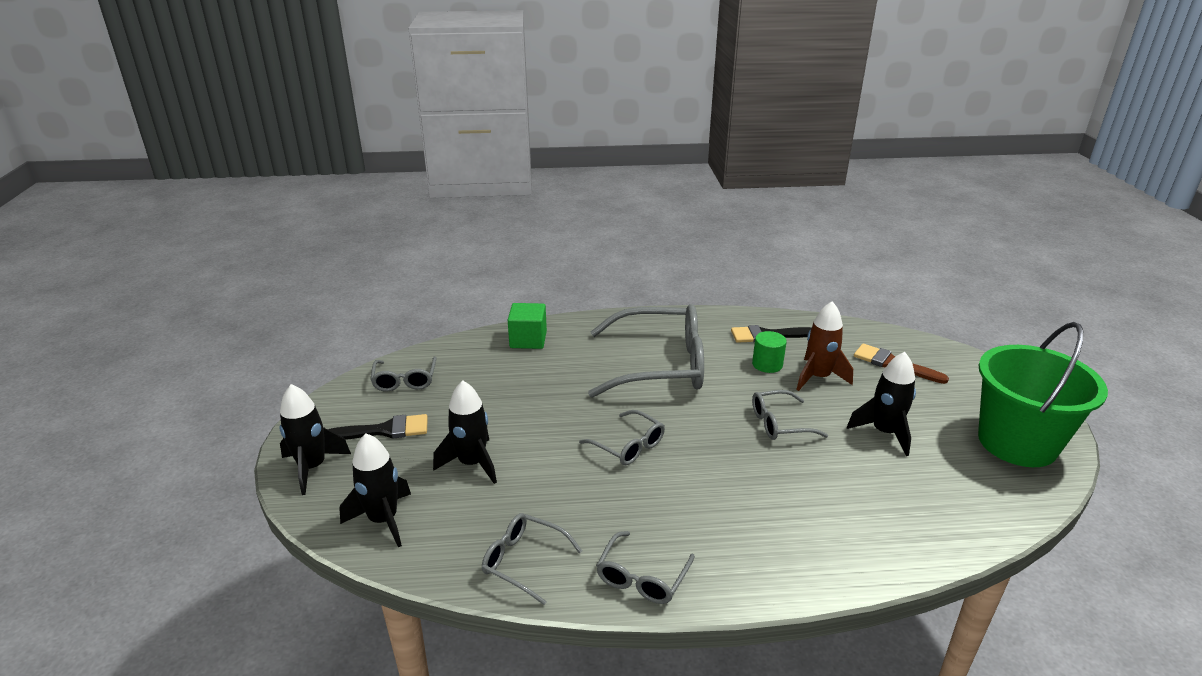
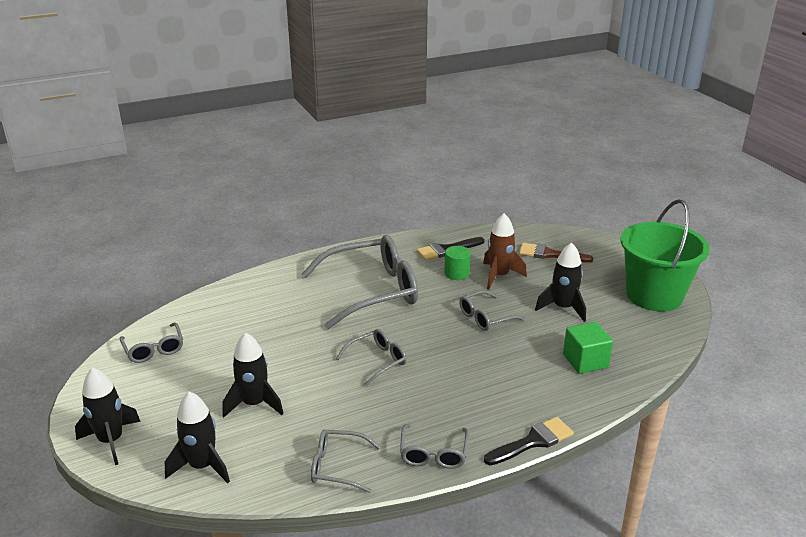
camera: 20 degrees left, 0 degrees up
(384, 430) = (160, 395): black brush -> black brush (533, 441)
(528, 340) = (248, 292): green cube -> green cube (585, 361)
(629, 446) = (378, 360): grey glasses -> grey glasses turned 60 degrees counterclockwise

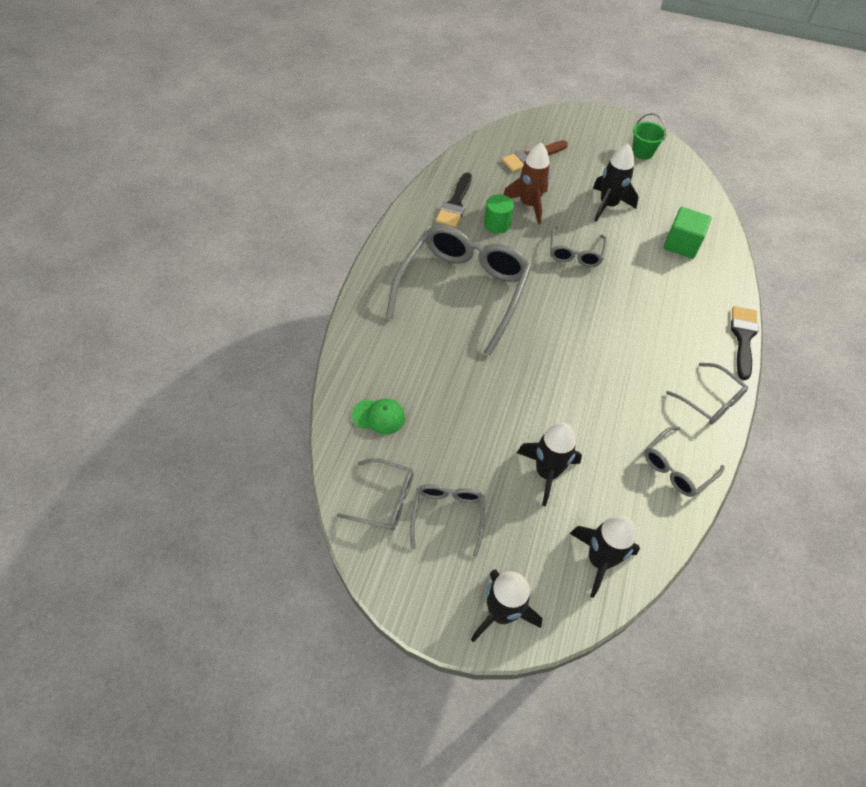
camera: 50 degrees left, 25 degrees up
(218, 314) = (379, 416): none -> green cap
(378, 360) = (566, 354): grey glasses -> grey glasses (448, 515)
(654, 295) = (642, 152): green bucket -> green bucket, size x0.42

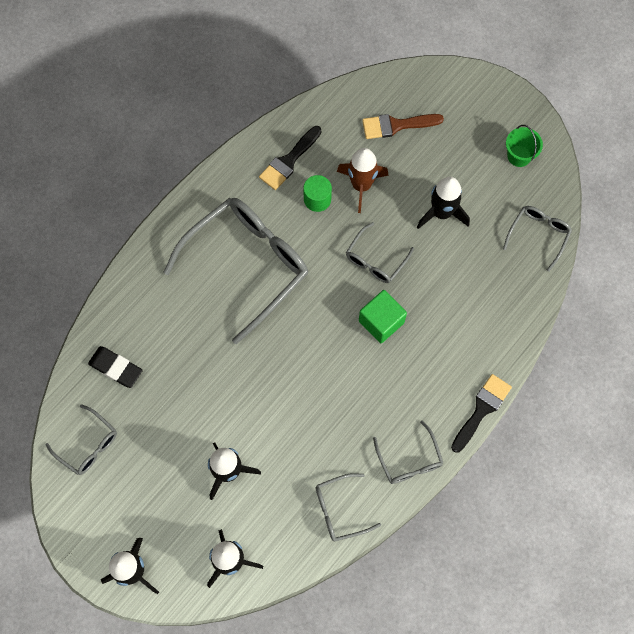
camera: 25 degrees right, 15 degrees up
(379, 416) = (116, 368): green cap -> black eraser
(448, 515) = (131, 477): grey glasses -> grey glasses (539, 234)
(681, 244) = (488, 285): green cube -> green cube (381, 322)

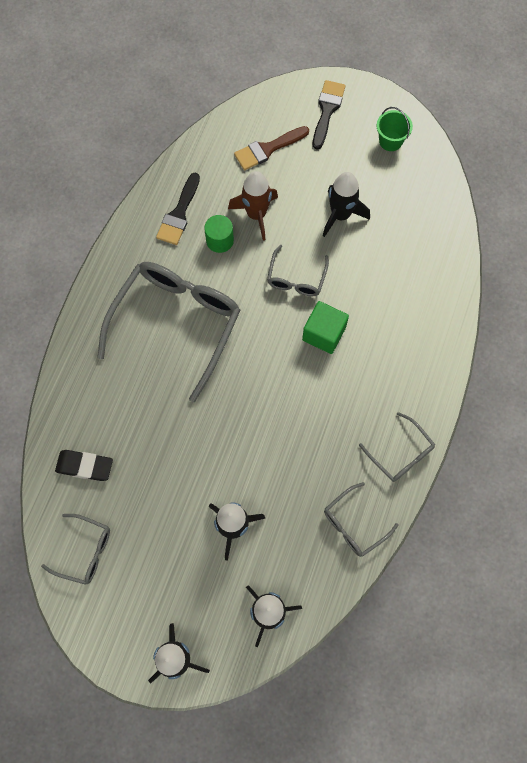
camera: 20 degrees left, 0 degrees up
(482, 409) = (448, 382): black brush -> black brush (327, 110)
(539, 234) = (436, 205): grey glasses -> none

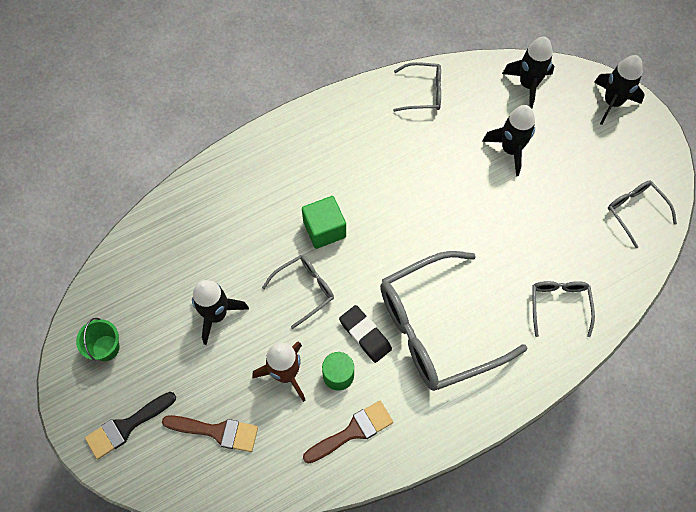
camera: 140 degrees left, 5 degrees down
(85, 466) = (595, 271): black eraser -> black eraser (365, 335)
(179, 214) = (353, 431): black brush -> brown brush
(401, 454) = (349, 109): grey glasses -> grey glasses (559, 304)

